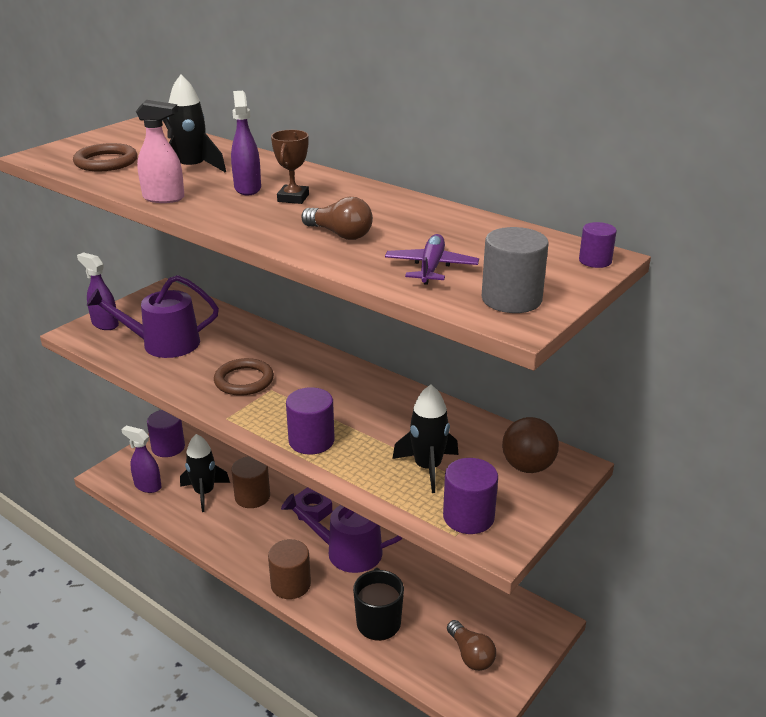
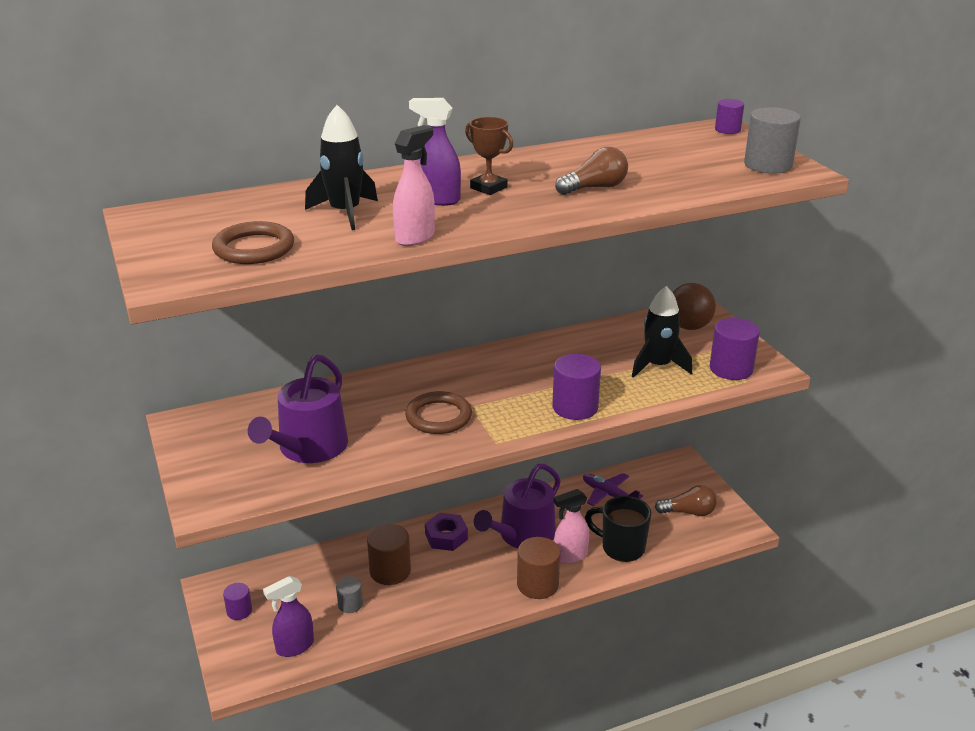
camera: 60 degrees left, 0 degrees up
(105, 324) = (211, 479): purple spray bottle -> none
(168, 447) = (239, 611): purple cylinder -> purple cylinder, size x0.58
(204, 493) = (350, 604): black rocket -> grey cylinder
(342, 591) = (570, 556): none -> pink spray bottle
(431, 267) = (692, 174): purple plane -> purple plane (608, 495)

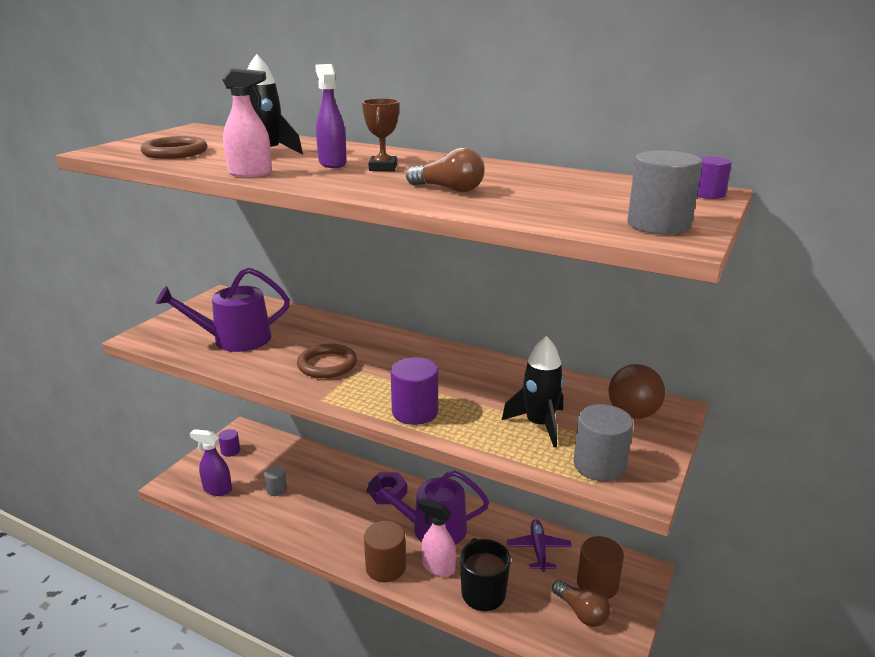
camera: 50 degrees right, 5 degrees down
(390, 571) = (325, 488): brown cylinder -> brown cylinder (597, 584)
(731, 369) = (599, 465): purple cylinder -> grey cylinder

